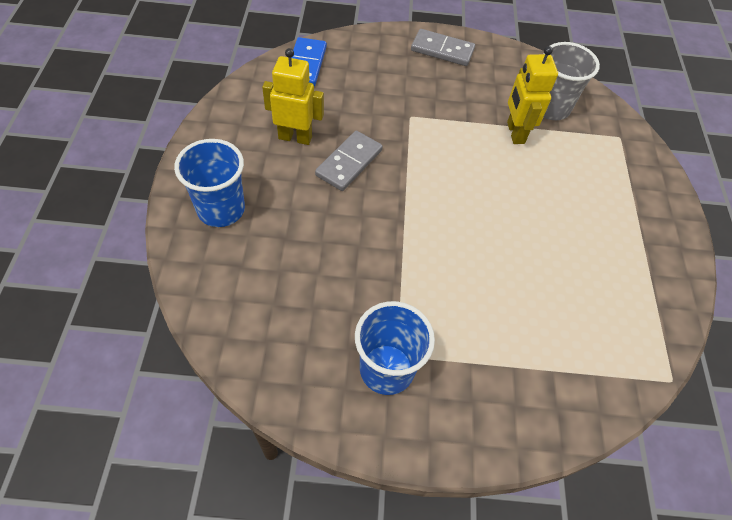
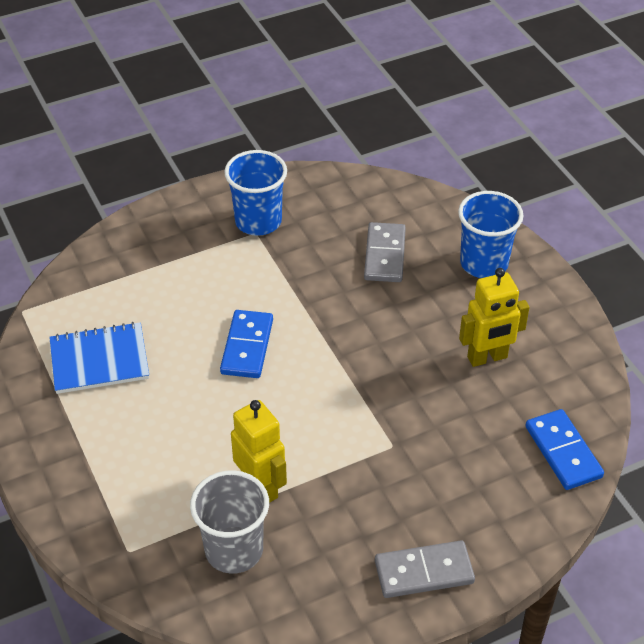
camera: 155 degrees right, 10 degrees down
(349, 163) = (413, 359): grey domino -> grey domino (385, 255)
(472, 236) = (247, 346): none -> blue domino
(606, 286) = (99, 360): none -> blue notebook

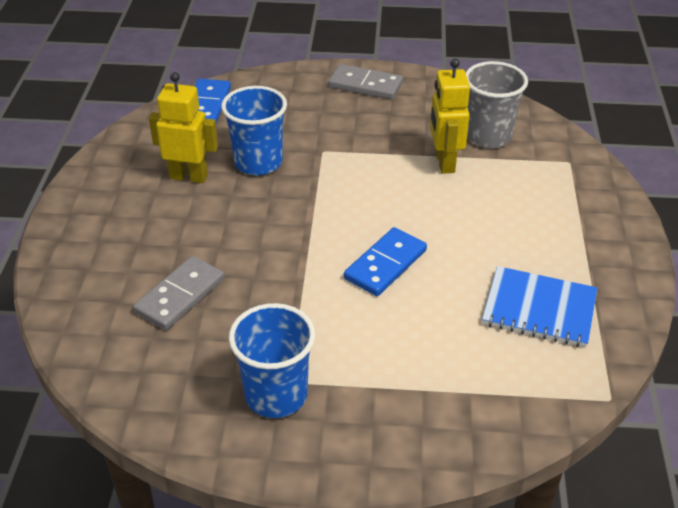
camera: 150 degrees left, 5 degrees down
(484, 263) = (100, 248): blue cup -> blue cup (258, 162)

